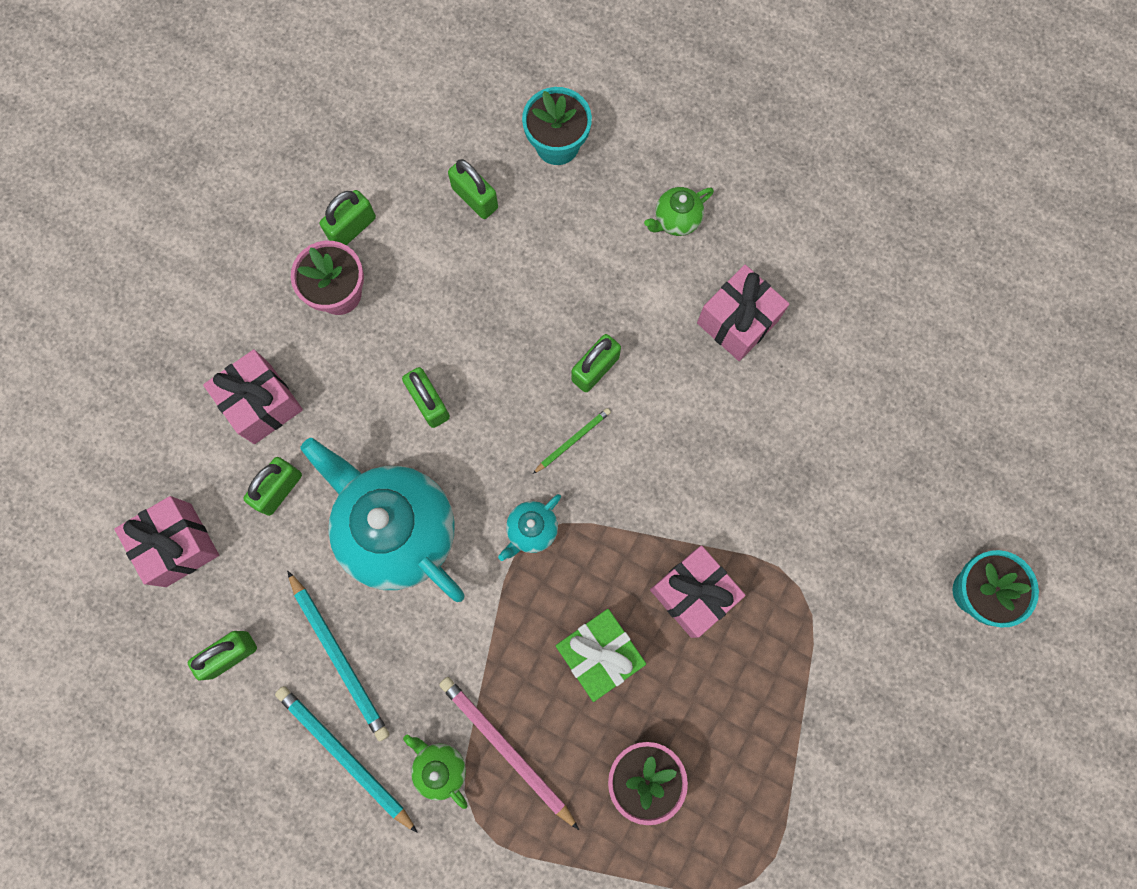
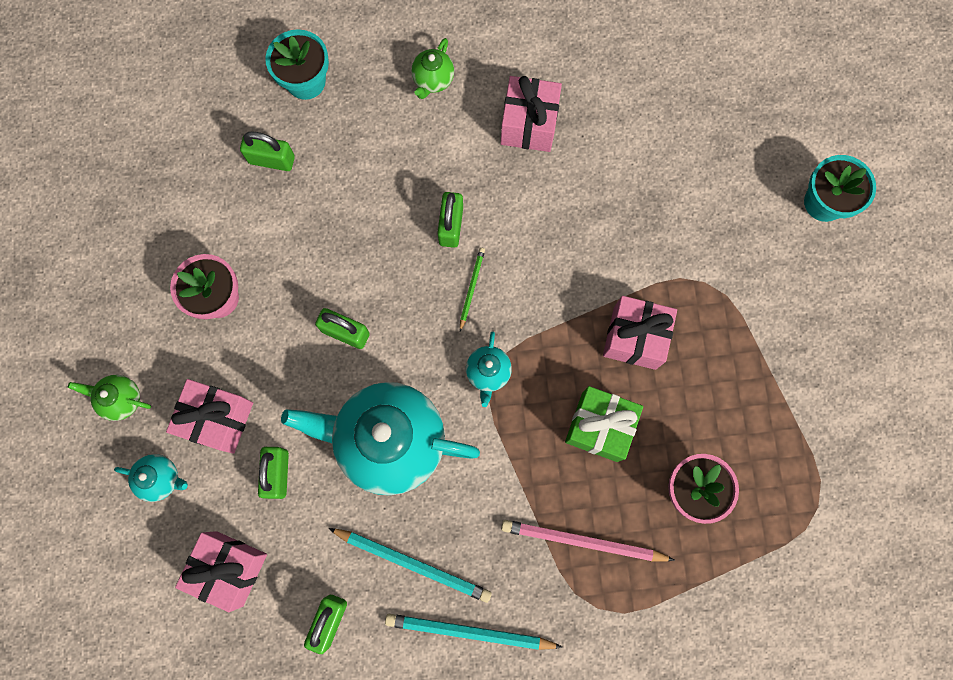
camera: 35 degrees left, 0 degrees up
(177, 423) = (161, 478): none -> turquoise teapot
(352, 228) = (193, 242): green padlock -> none
(440, 767) = (544, 589): green teapot -> green teapot (121, 399)

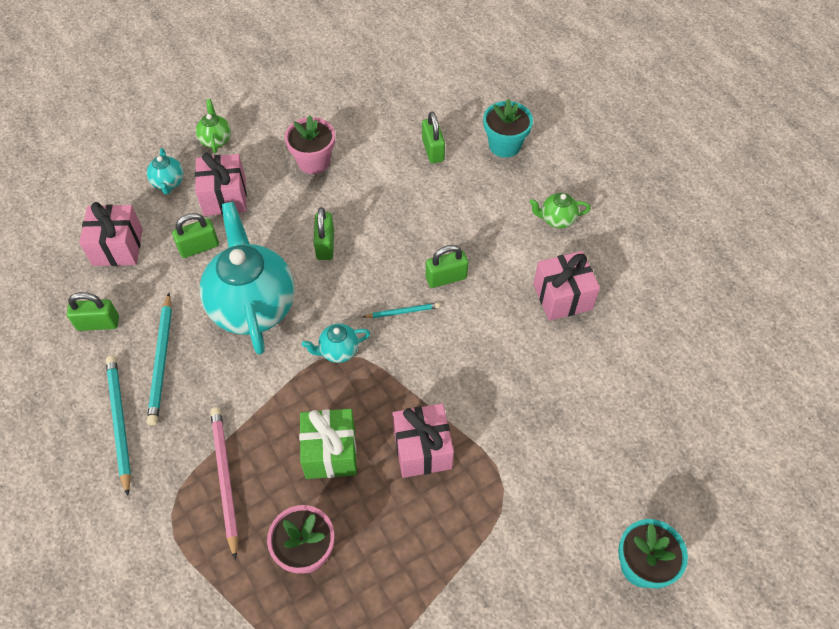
camera: 65 degrees right, 20 degrees down
(471, 288) = (402, 312): green pencil -> turquoise pencil

